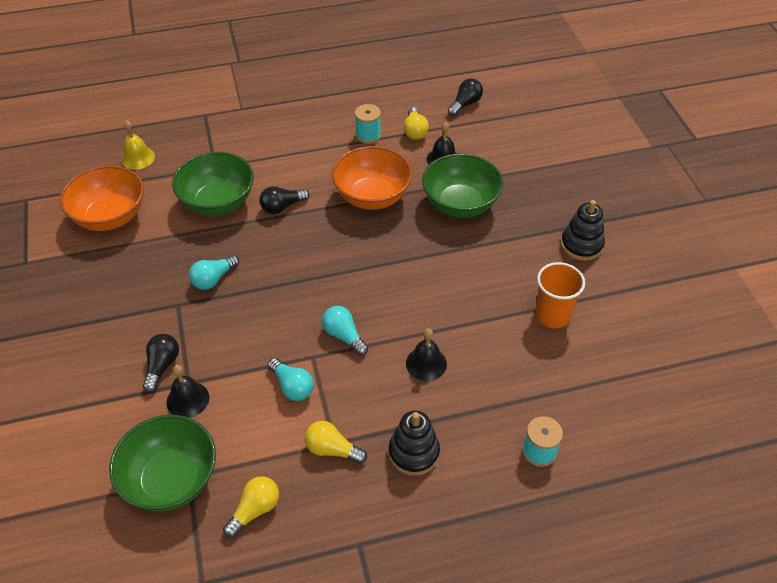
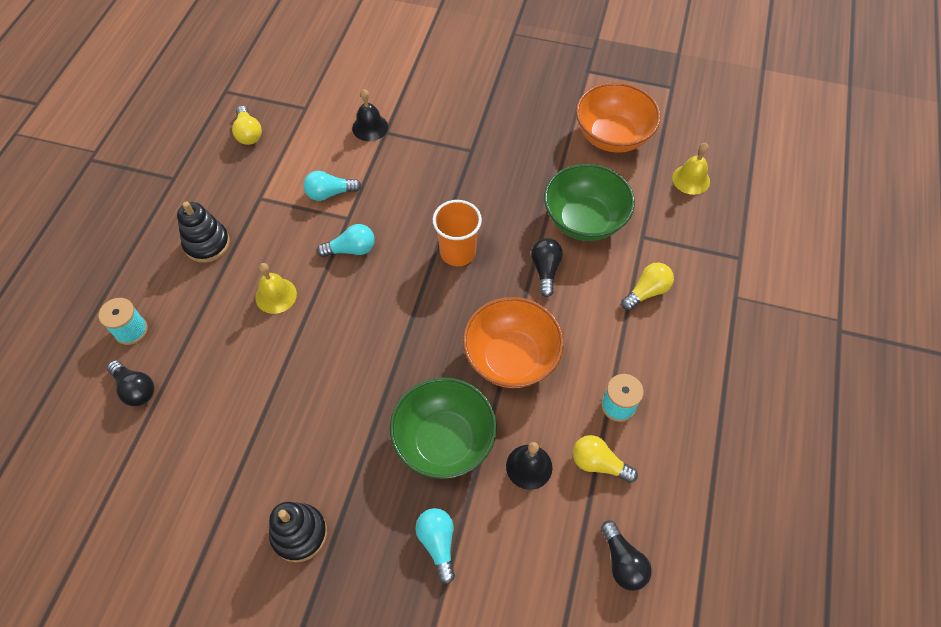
camera: 120 degrees right, 10 degrees up
(162, 366) = (413, 122): black light bulb -> black light bulb (135, 389)
(171, 480) = (310, 98): green bowl -> none
(213, 279) = (483, 183): turquoise light bulb -> turquoise light bulb (438, 543)
(332, 450) = (254, 194): yellow light bulb -> yellow light bulb (646, 292)
(426, 363) = (276, 295): black bell -> yellow bell
(552, 315) = (240, 435): orange cup -> orange cup (458, 252)

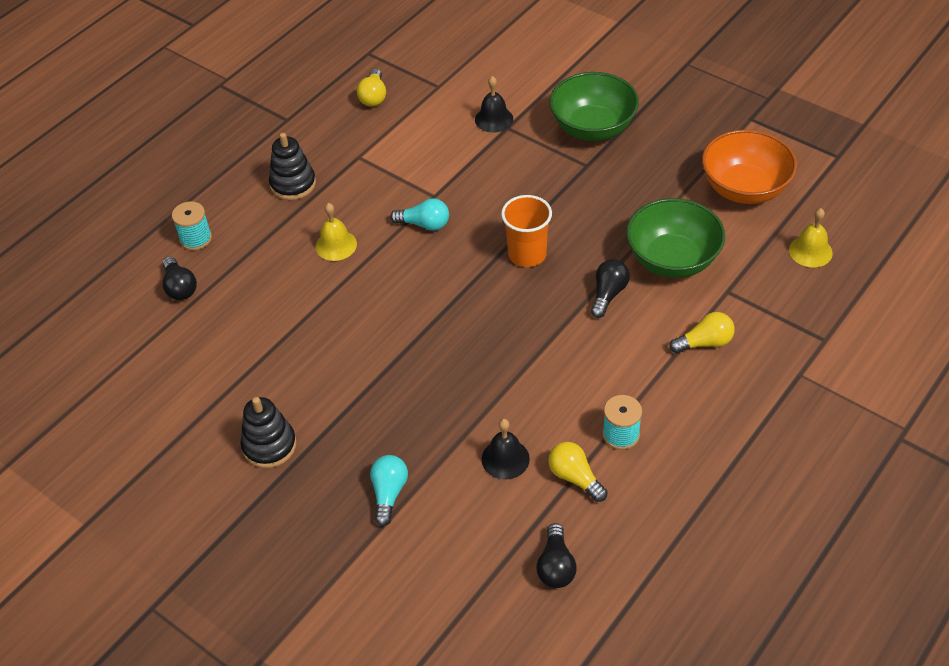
camera: 25 degrees right, 10 degrees down
(330, 193) = (427, 169): turquoise light bulb -> none
(444, 441) = (435, 412): green bowl -> green bowl (593, 128)
(511, 358) = (534, 362): orange bowl -> none

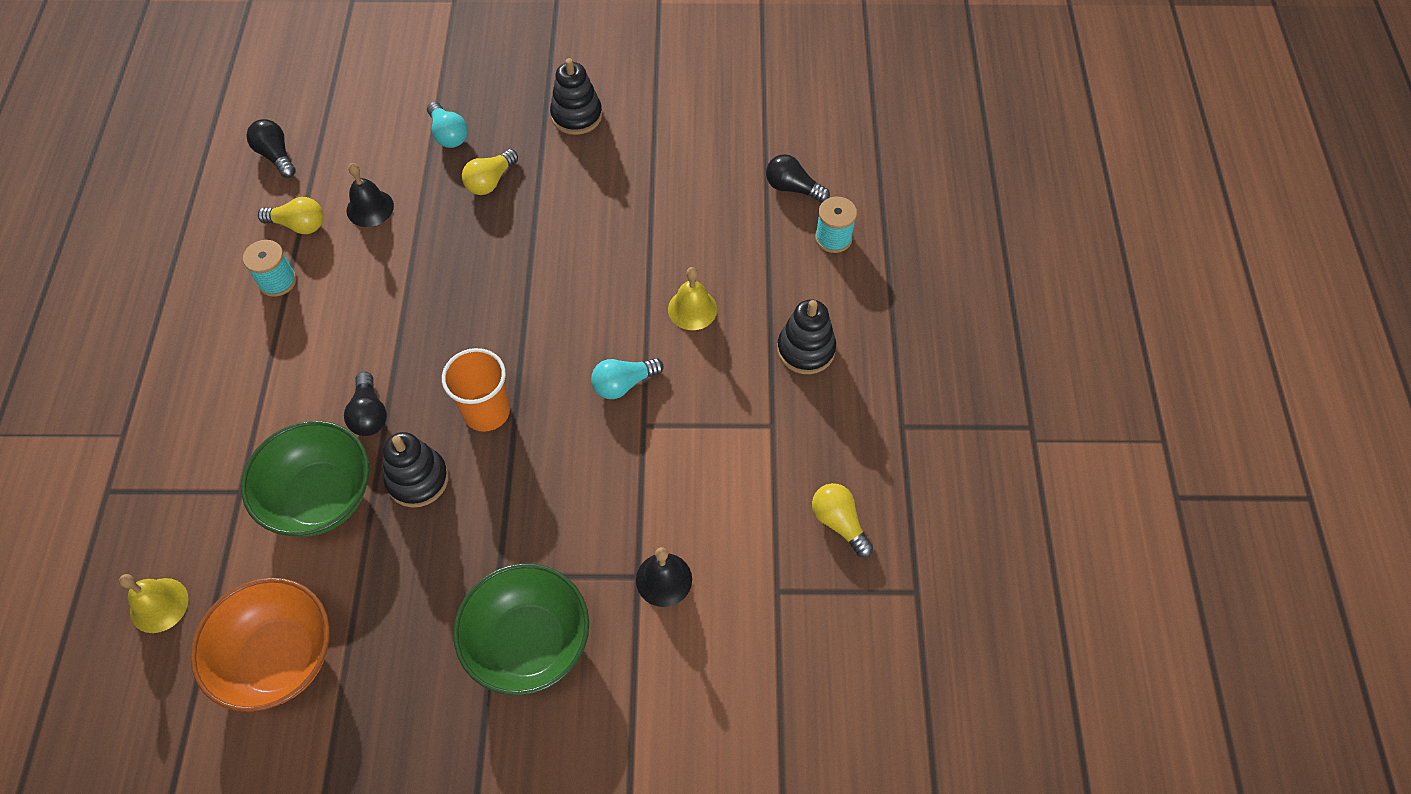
camera: 140 degrees right, 10 degrees up
(601, 238) = (418, 479): none -> black stacking toy
(704, 343) = (238, 415): yellow light bulb -> yellow light bulb (490, 181)

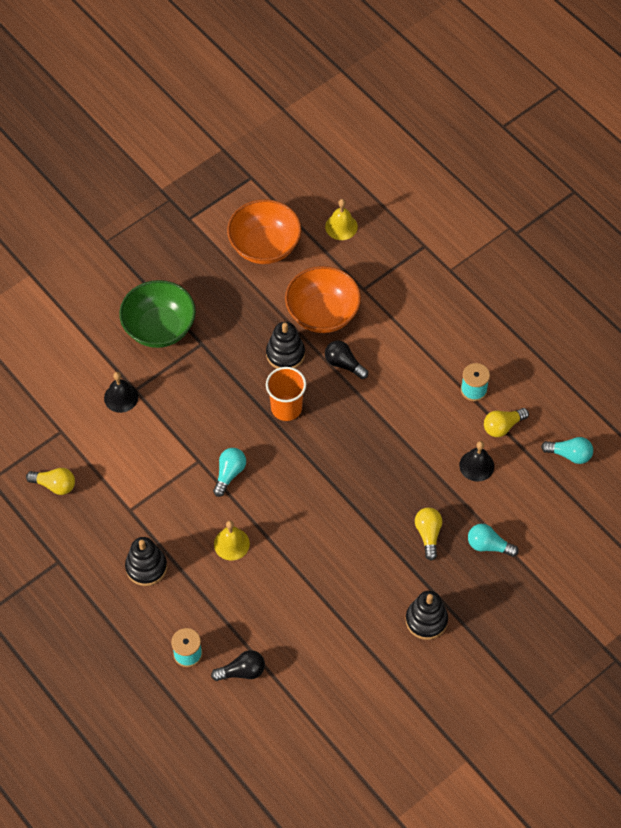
camera: 140 degrees right, 0 degrees up
(276, 156) = (569, 454): black light bulb -> turquoise light bulb
(320, 497) = (322, 314): green bowl -> orange bowl

